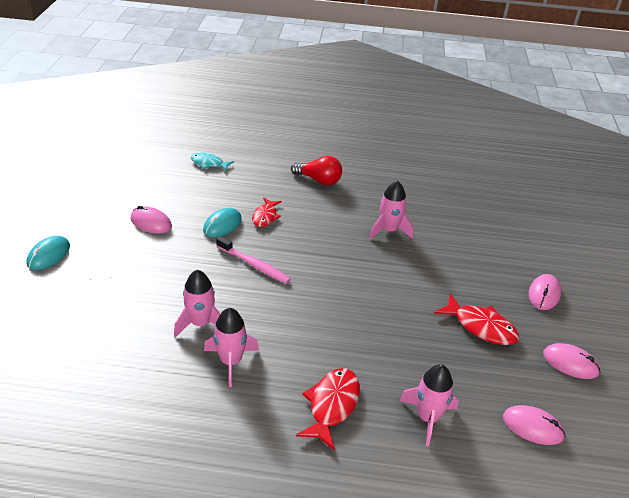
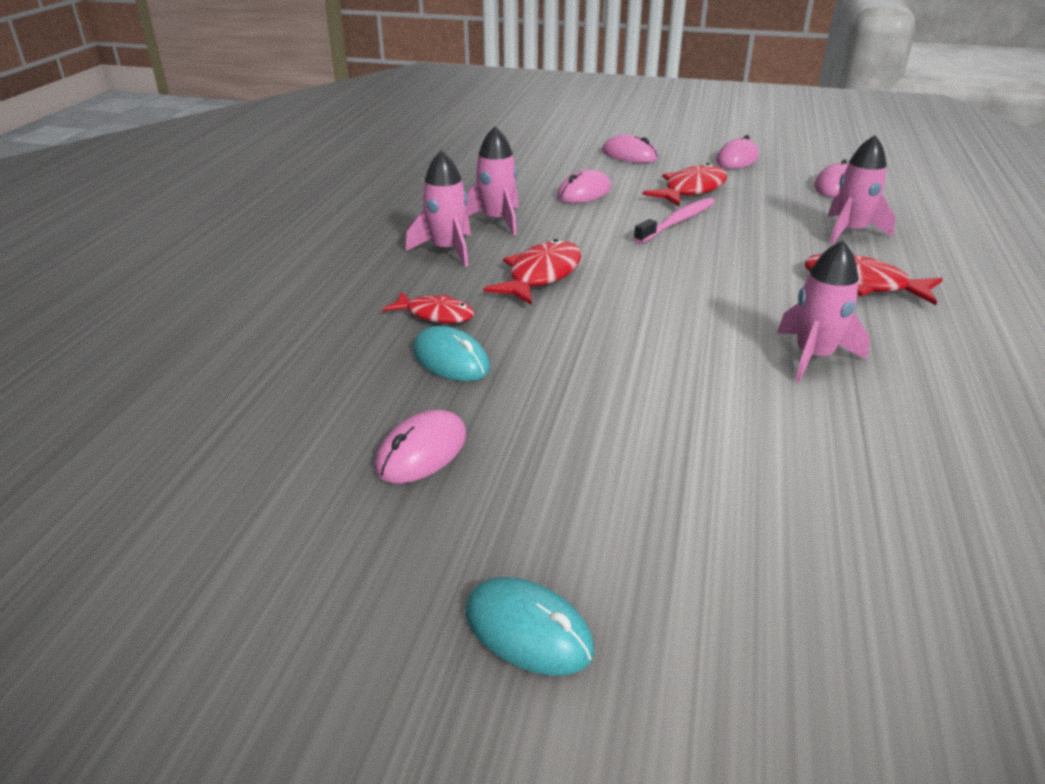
camera: 80 degrees left, 5 degrees down
(201, 323) = (734, 385): pink rocket -> pink rocket (447, 250)
(209, 163) = (215, 373): turquoise fish -> none
(254, 265) = (574, 330): pink toothbrush -> pink toothbrush (677, 222)
(316, 251) = (541, 275): none -> red fish
(319, 180) = (341, 261): red light bulb -> none
(451, 268) = (584, 193): none -> pink mouse

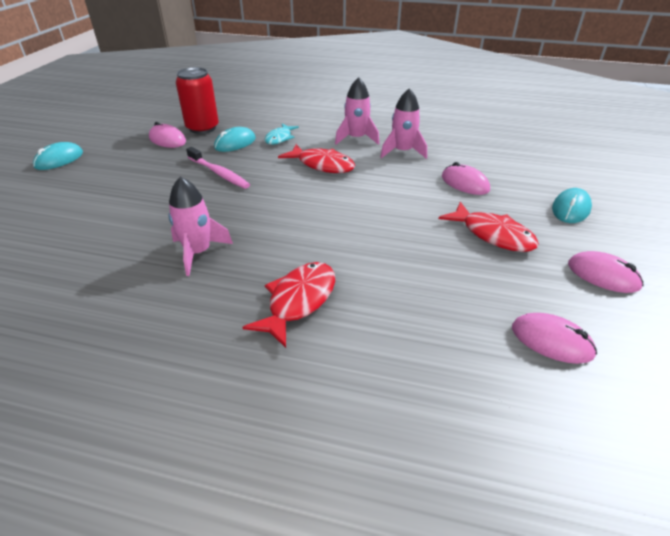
camera: 90 degrees right, 5 degrees up
(363, 409) = (202, 128): none -> red can
(435, 314) = (279, 138): red fish -> turquoise fish
(629, 155) = (570, 209): pink mouse -> turquoise mouse
(677, 222) = (416, 220): pink toothbrush -> pink toothbrush (219, 173)
(850, 232) = (414, 321): pink rocket -> none

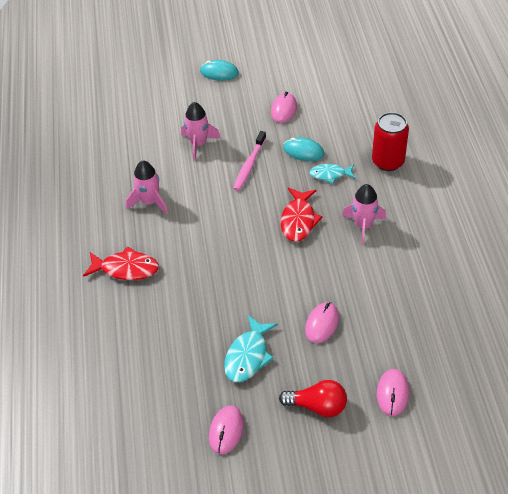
camera: 70 degrees right, 10 degrees up
(202, 128) = (318, 118): red can -> red can (388, 162)
(402, 152) = (357, 266): pink rocket -> pink rocket (198, 144)
(493, 235) = (248, 356): red fish -> turquoise fish
(551, 341) = (142, 402): pink mouse -> pink mouse (392, 393)
(570, 209) = (317, 406): turquoise mouse -> red light bulb

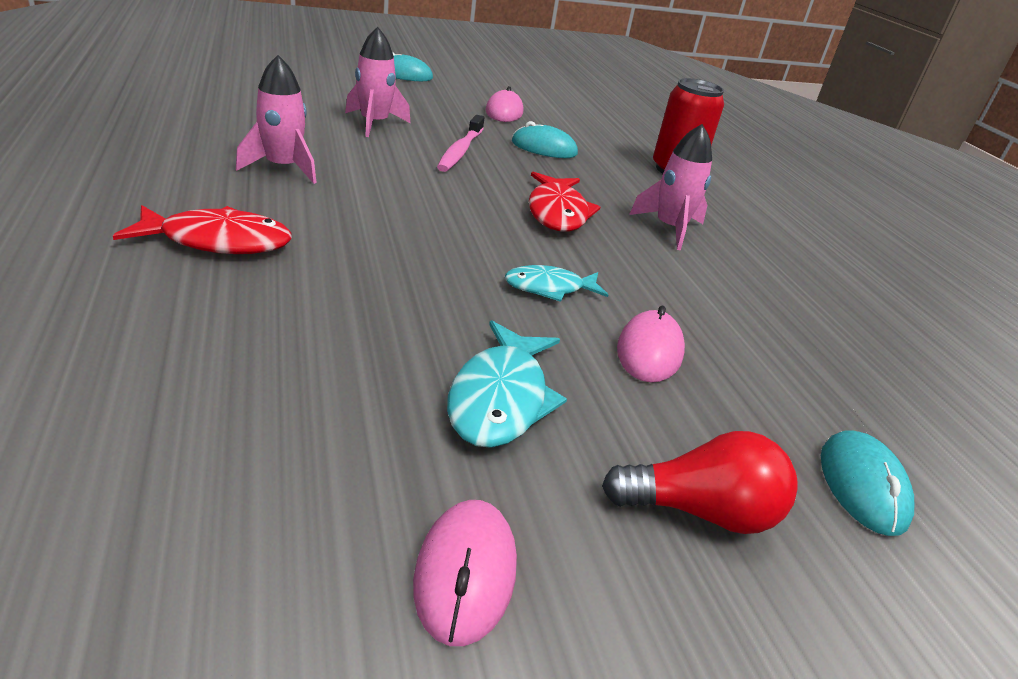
camera: 15 degrees left, 15 degrees down
(330, 175) = (593, 173): turquoise fish -> turquoise fish (549, 288)
(392, 393) = (862, 486): pink mouse -> turquoise mouse

